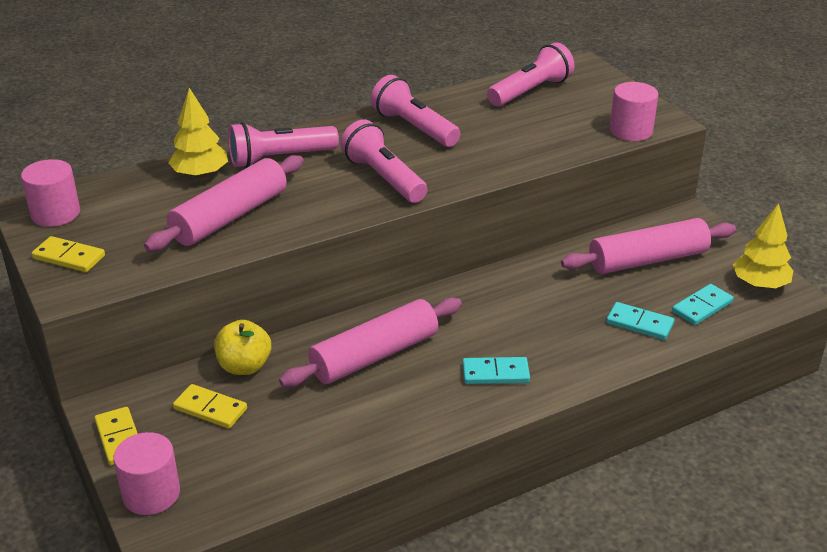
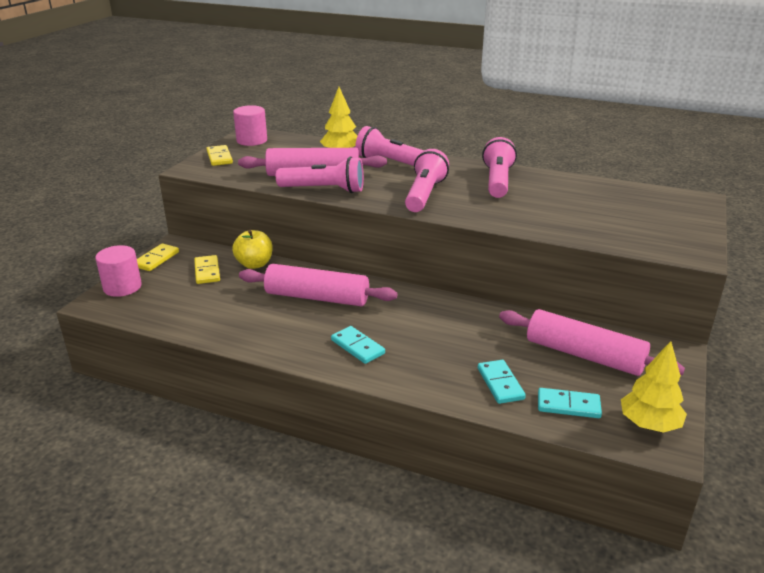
camera: 50 degrees right, 5 degrees down
(531, 91) = (621, 196): pink flashlight -> pink flashlight (324, 190)
(631, 131) = (650, 246): pink cylinder -> none

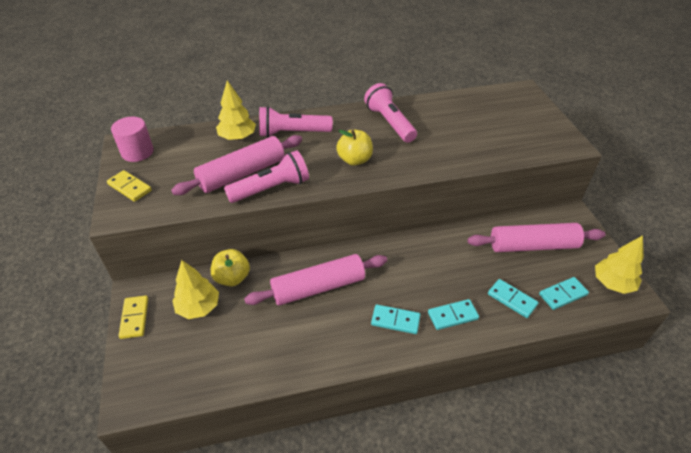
camera: 35 degrees left, 15 degrees up
(122, 287) = (135, 368): pink cylinder -> none
(207, 271) = (198, 307): yellow domino -> yellow tree
(419, 367) = (452, 315): none -> turquoise domino
(425, 194) = (354, 160): pink flashlight -> yellow apple

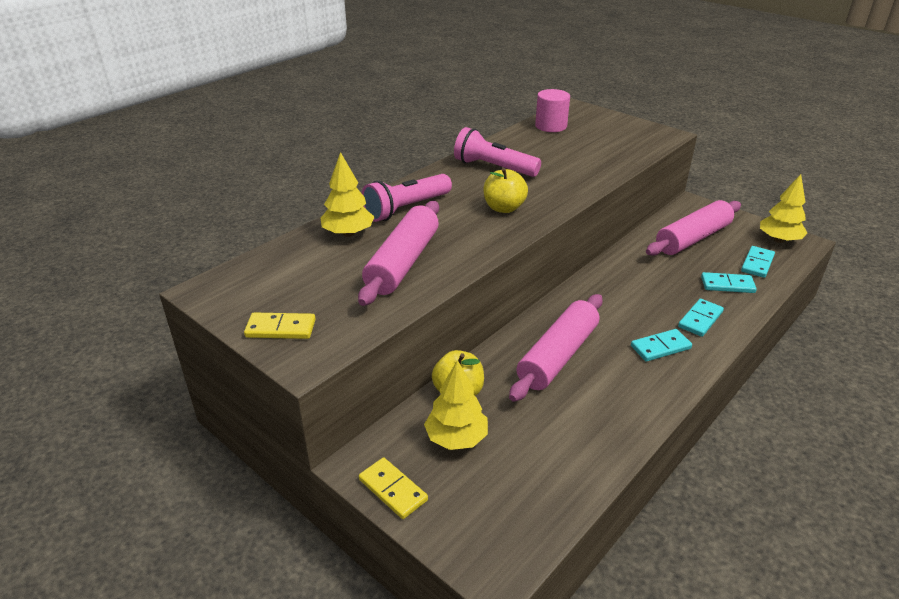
camera: 35 degrees left, 10 degrees down
(137, 152) = (238, 292): pink cylinder -> pink cylinder (551, 126)
(271, 189) = (455, 263): pink flashlight -> none

